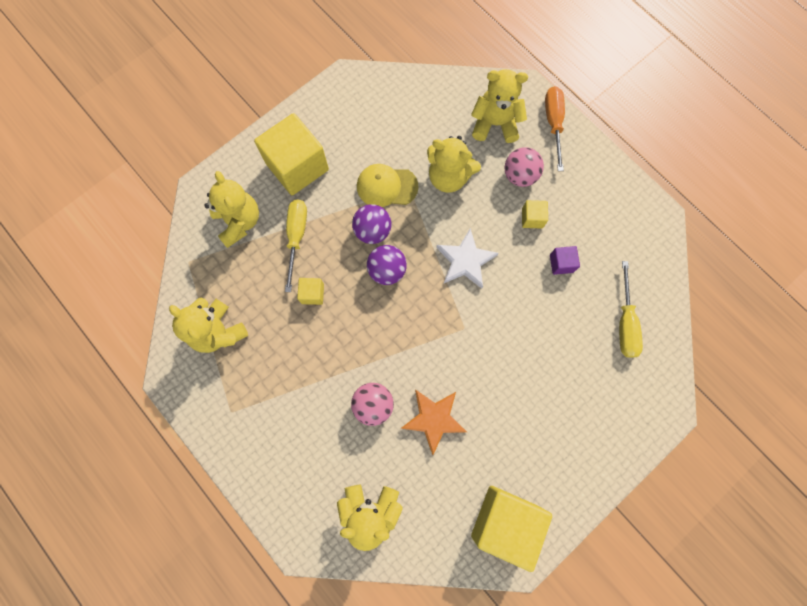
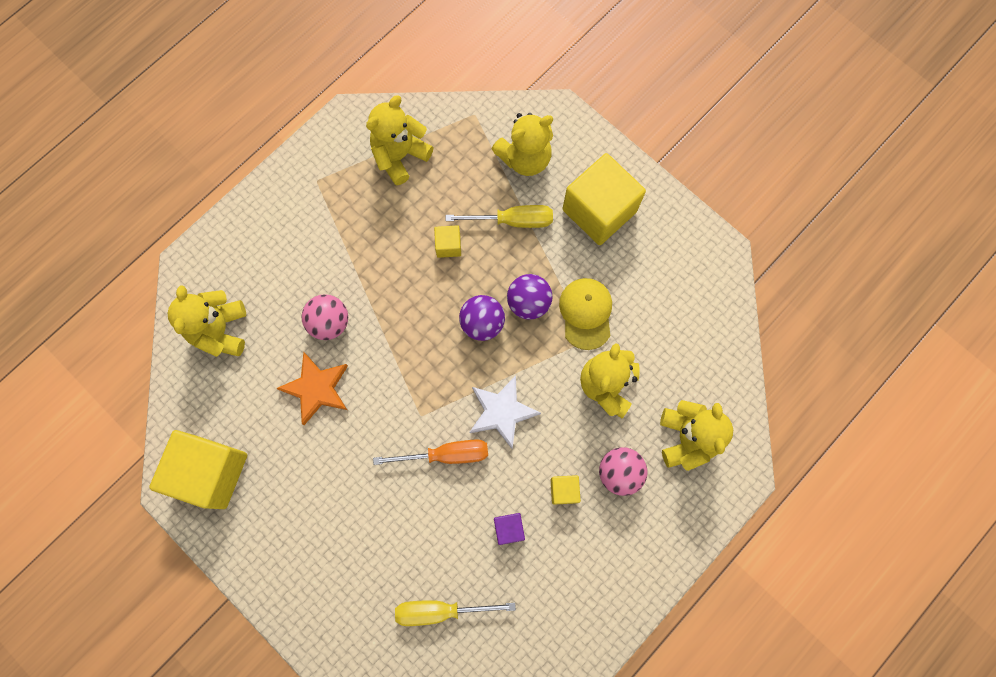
camera: 85 degrees right, 0 degrees up
(553, 124) = (697, 514): orange screwdriver -> orange screwdriver (446, 454)

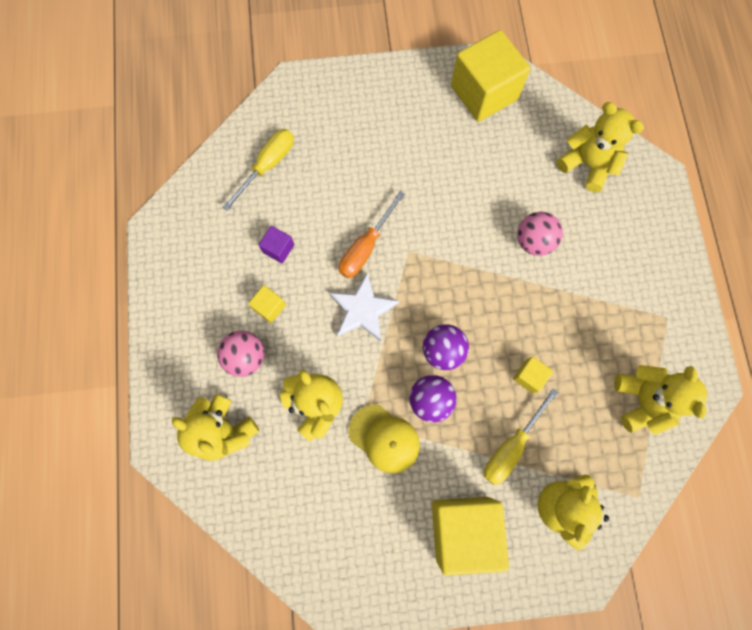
camera: 130 degrees right, 0 degrees up
(316, 388) = (489, 197): orange star -> none

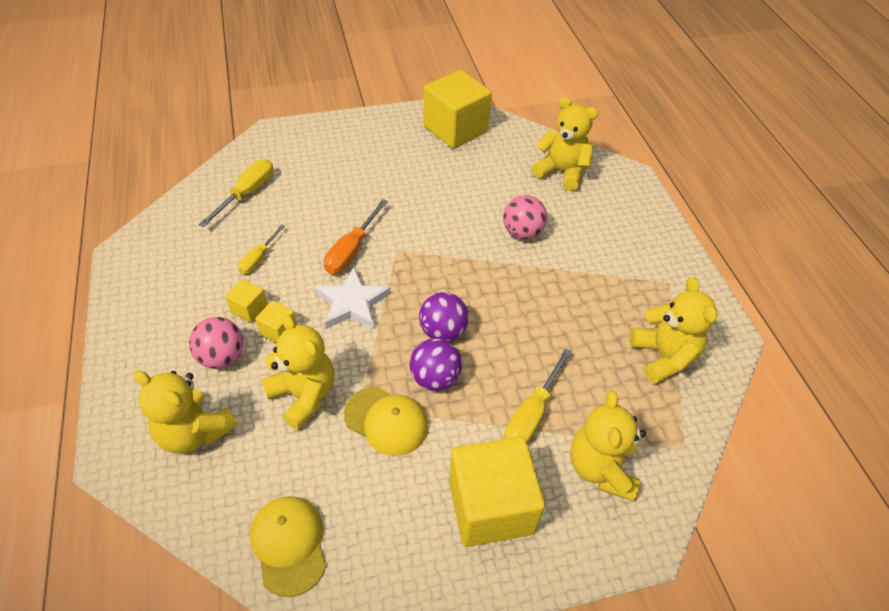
camera: 10 degrees left, 25 degrees down
(278, 248) = (259, 258): purple cube -> yellow screwdriver
(299, 541) = (289, 544): none -> yellow cap
(529, 376) = (539, 346): yellow cube -> yellow cube (278, 330)

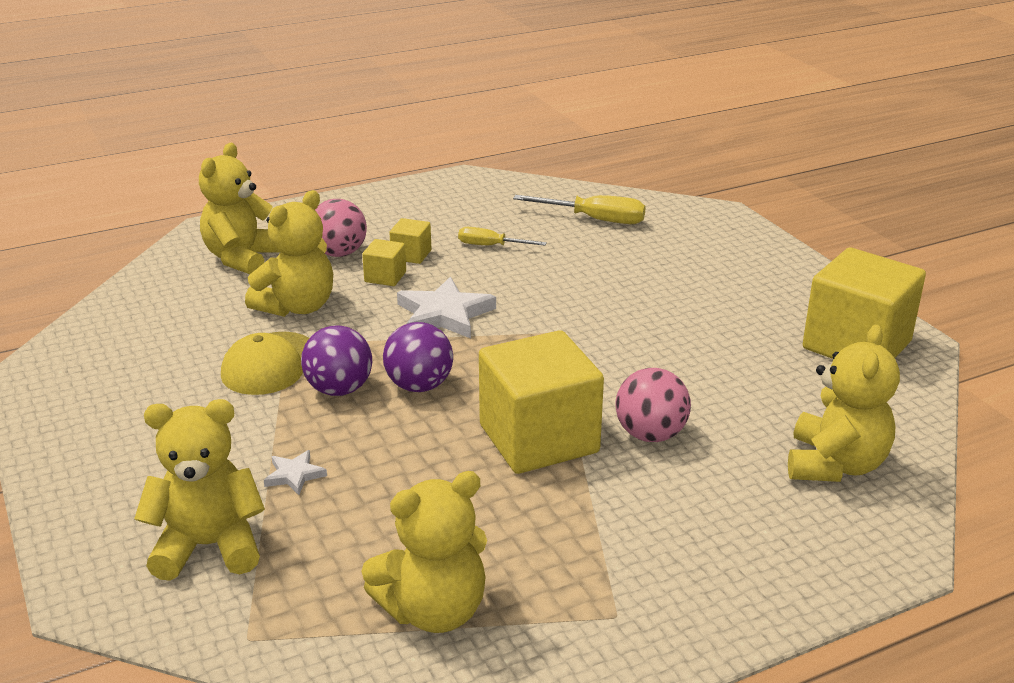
camera: 80 degrees right, 20 degrees down
(289, 544) = (113, 330): yellow cap -> none
(352, 250) = (535, 300): orange screwdriver -> none
(490, 506) = (151, 454): yellow cube -> yellow cube (538, 439)
(532, 414) = (294, 475): yellow screwdriver -> white star

